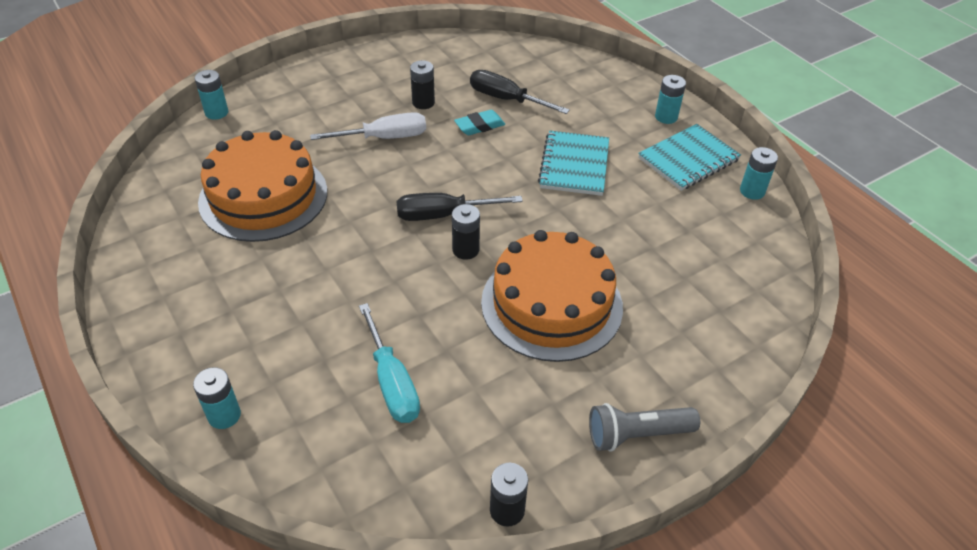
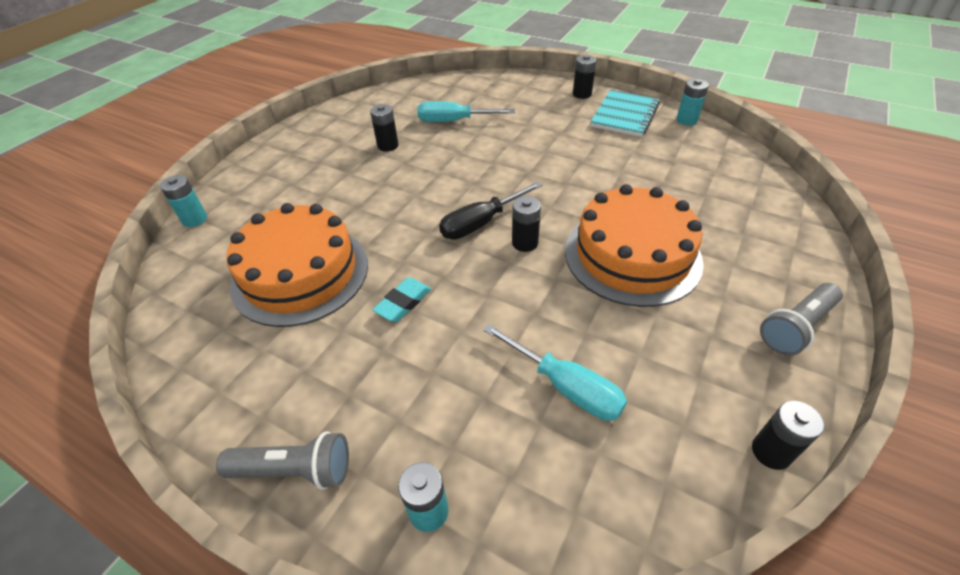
camera: 25 degrees left, 0 degrees up
(159, 344) = (295, 470): none -> grey flashlight
(384, 138) = (376, 183): white screwdriver -> none
(479, 126) = (450, 146): turquoise eraser -> turquoise eraser (403, 303)
(507, 99) = (454, 121): black screwdriver -> turquoise screwdriver
(574, 165) = (549, 148): turquoise notebook -> none
(666, 117) = (582, 94): turquoise battery -> black battery

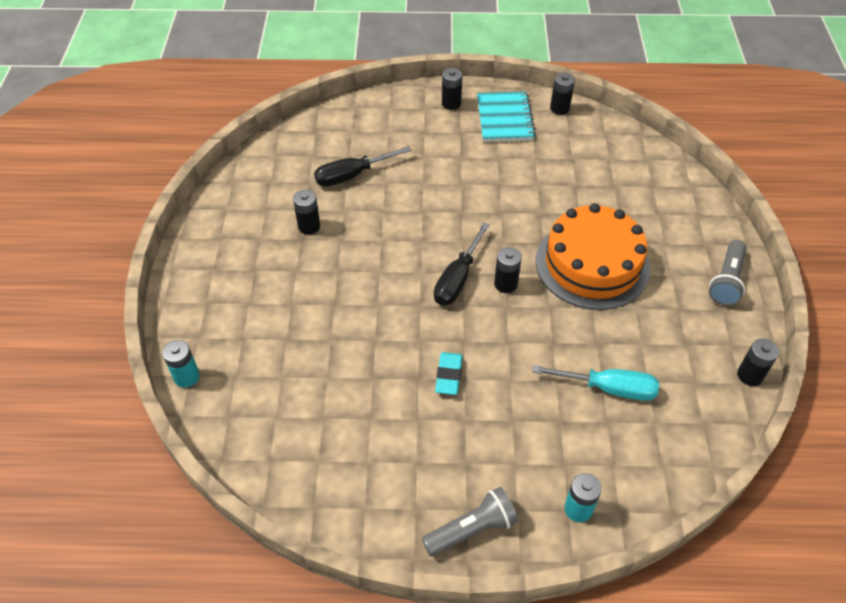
camera: 30 degrees left, 5 degrees up
(300, 273) = (341, 386): orange cake -> none
(454, 121) = (352, 175): turquoise screwdriver -> black screwdriver
(686, 120) = (559, 108): turquoise battery -> black battery

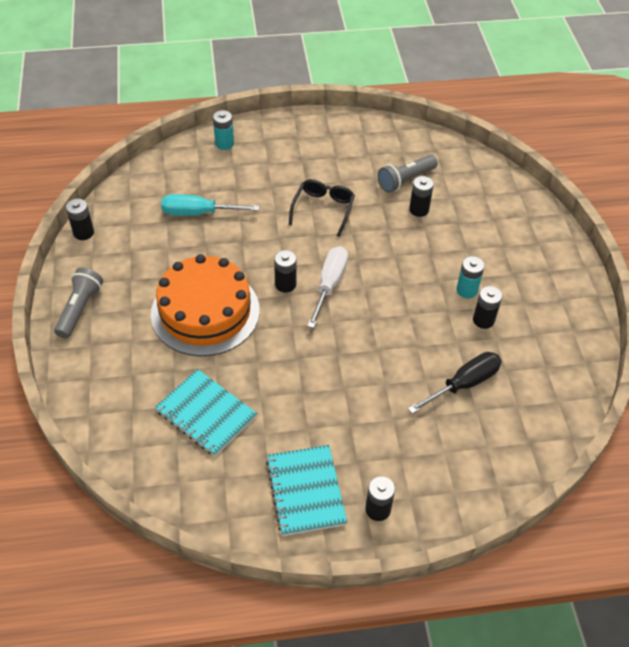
camera: 170 degrees right, 0 degrees up
(186, 377) = (520, 189): turquoise battery -> turquoise battery (467, 290)
(449, 375) = (323, 209): turquoise eraser -> black glasses
(457, 278) = (329, 285): black screwdriver -> white screwdriver
(472, 529) = (293, 128): grey flashlight -> grey flashlight (405, 180)
(559, 108) = (236, 519): black battery -> black battery (419, 210)
(586, 176) = (206, 414): none -> turquoise notebook

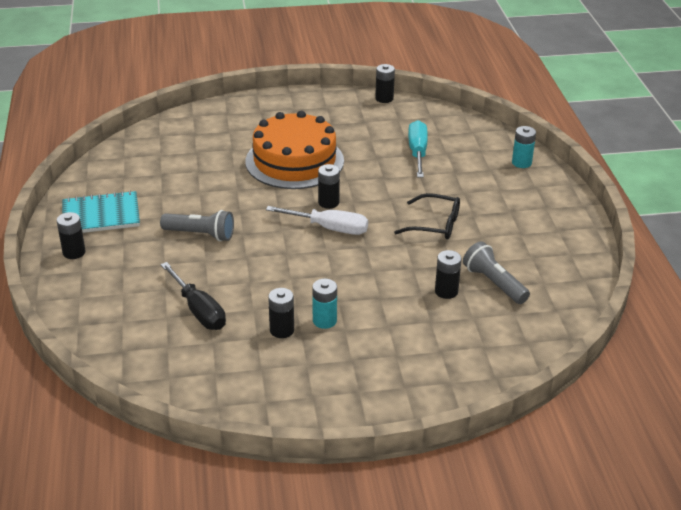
camera: 90 degrees right, 15 degrees down
(80, 309) = (298, 104): grey flashlight -> grey flashlight (200, 234)
(206, 414) = (185, 166): turquoise notebook -> none

